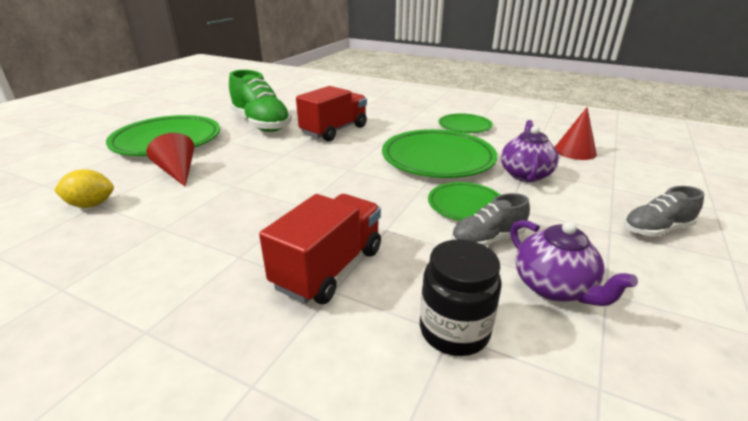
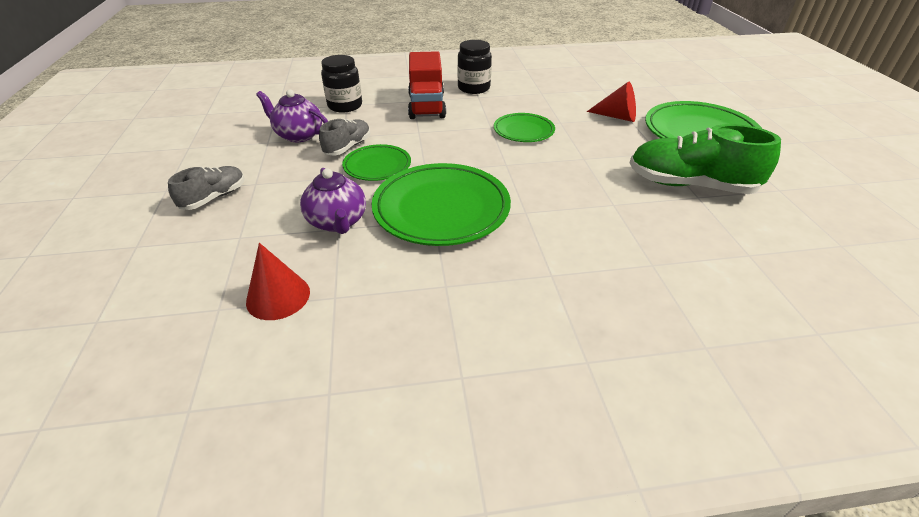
camera: 145 degrees right, 10 degrees up
(91, 205) = (605, 88): yellow lemon -> none
(214, 278) = (474, 88): none -> black jar
(334, 130) = (602, 208): red truck -> none
(464, 126) = (462, 295): green plate -> green plate (523, 131)

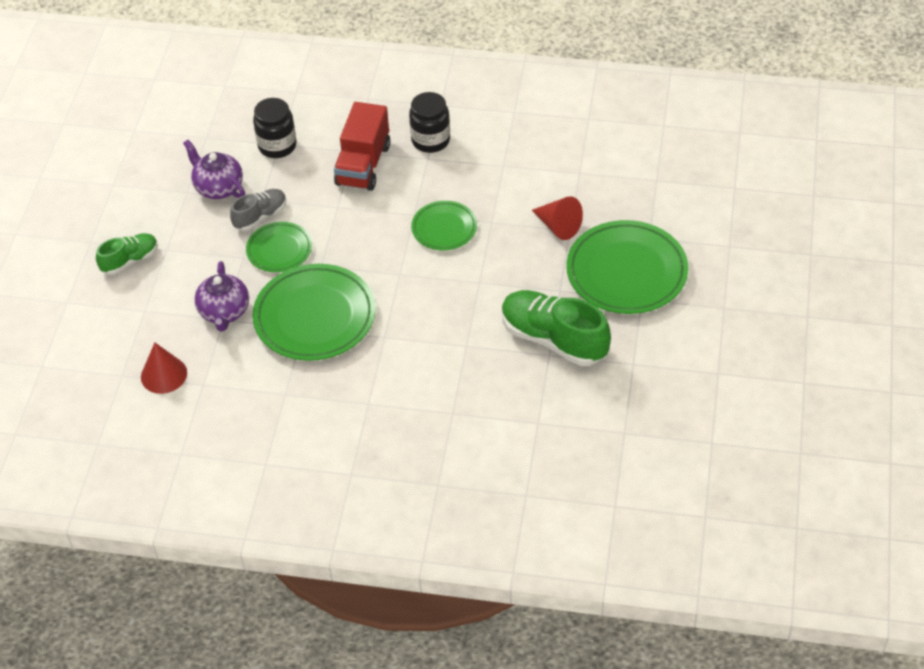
camera: 20 degrees right, 10 degrees up
(214, 198) = (130, 260): grey shoe -> green shoe

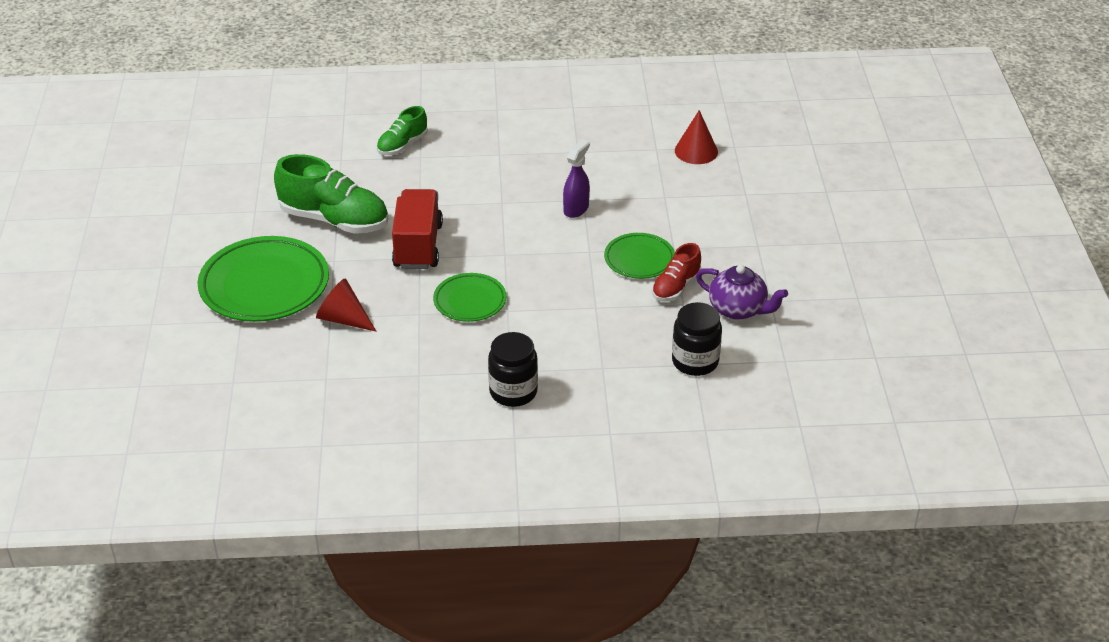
camera: 165 degrees right, 10 degrees down
(130, 260) = (788, 231): green shoe -> green shoe (402, 145)
(224, 312) = (667, 202): purple teapot -> none
(260, 216) = (676, 287): grey shoe -> red shoe
(315, 317) = (576, 209): green plate -> purple spray bottle
(363, 165) = (584, 354): red truck -> red truck (418, 246)

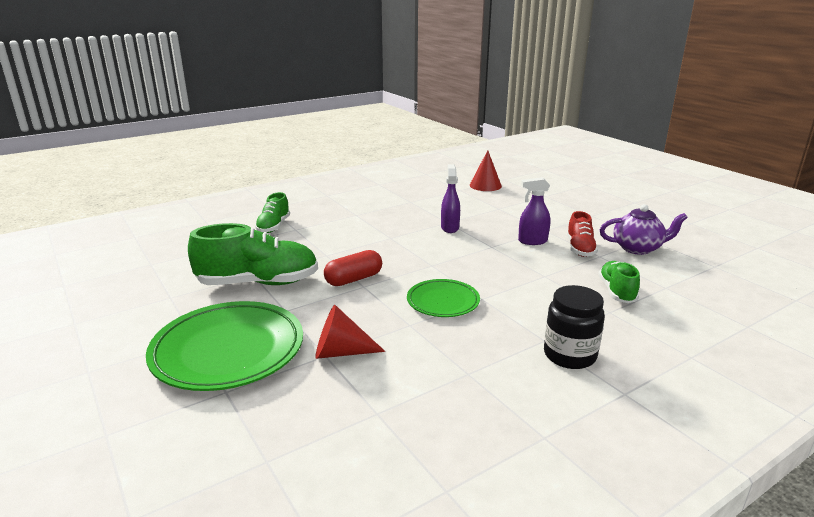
camera: 30 degrees left, 15 degrees down
(418, 246) = (354, 279): red truck -> red capsule
(639, 259) = (532, 241): green plate -> purple spray bottle
(639, 350) = (616, 292): none -> green shoe
(695, 361) = (664, 285): black jar -> none

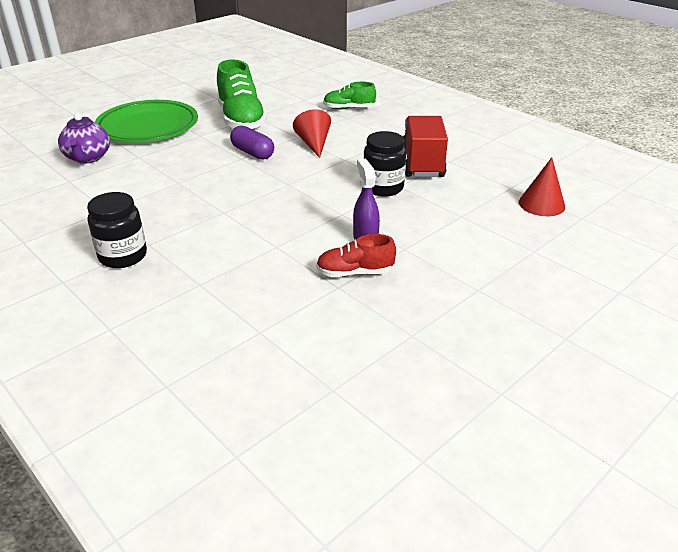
camera: 80 degrees right, 10 degrees up
(341, 352) = (141, 161): red cone -> red cone (314, 144)
(354, 279) = (252, 153): red capsule -> purple capsule
(411, 210) = (422, 163): none -> red truck
(443, 302) = (216, 194): green plate -> none
(450, 228) = (383, 188): purple spray bottle -> black jar
(616, 292) = (244, 292): green shoe -> none
(638, 248) = (372, 321): purple teapot -> purple teapot (88, 158)

